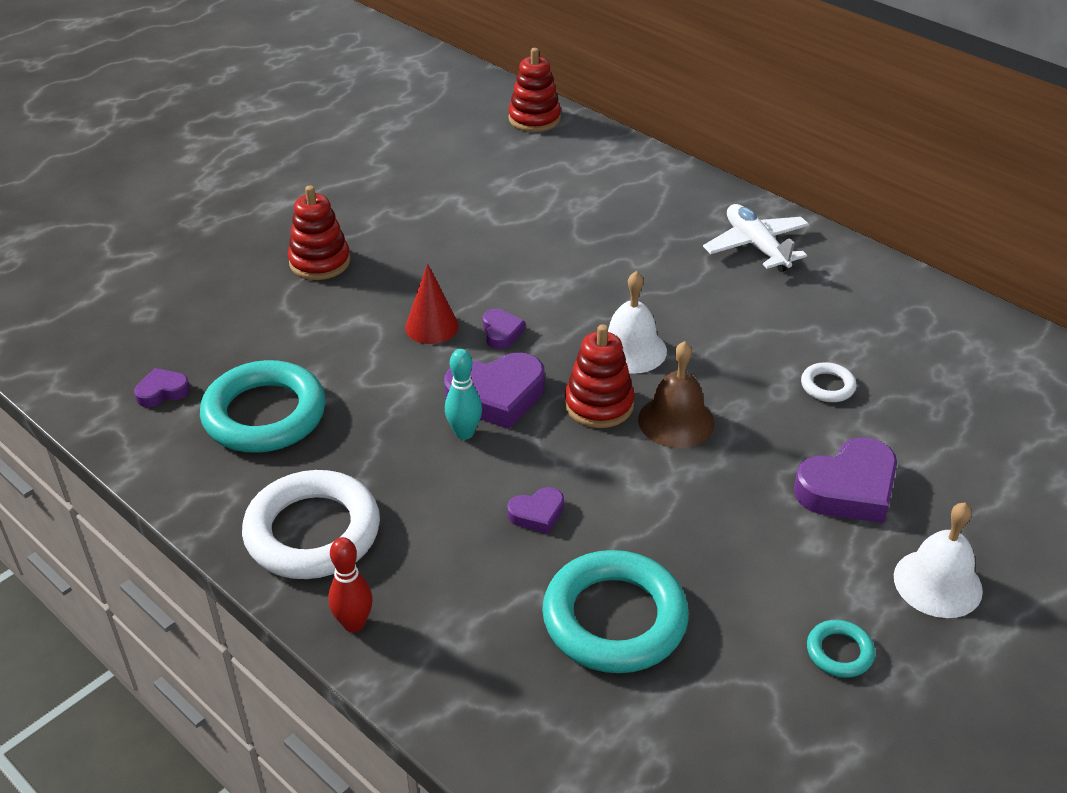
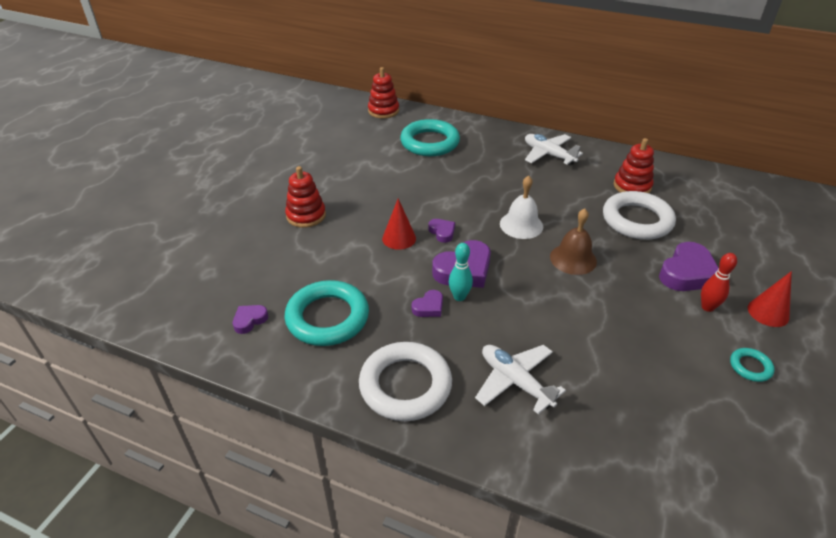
camera: 20 degrees left, 0 degrees up
(354, 624) = (469, 438): red bowling pin -> red bowling pin (707, 307)
(465, 570) = (515, 382): none -> white plane
(537, 514) = (534, 334): purple heart -> purple heart (429, 307)
(599, 405) = (525, 260): red stacking toy -> red stacking toy (632, 186)
(614, 619) = (620, 385): turquoise ring -> turquoise ring (429, 142)
(827, 386) = (637, 220): white ring -> white ring, size x2.21
(937, 583) = (768, 312): white bell -> red cone

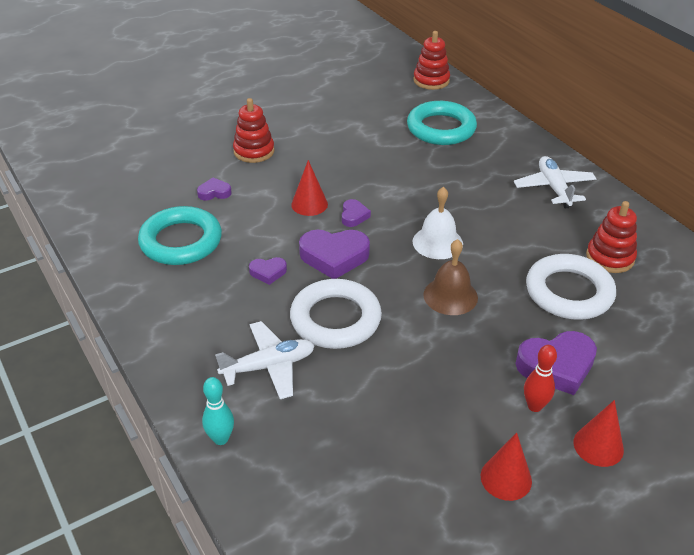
camera: 35 degrees right, 0 degrees up
(249, 320) = (124, 216): purple heart -> purple heart (214, 192)
(405, 385) = (181, 321): white ring -> white ring (335, 319)
(459, 297) = (303, 277): turquoise bowling pin -> turquoise bowling pin (221, 439)
(515, 382) = (268, 366): white plane -> white plane turned 75 degrees clockwise
(750, 367) = (506, 478): turquoise ring -> red cone

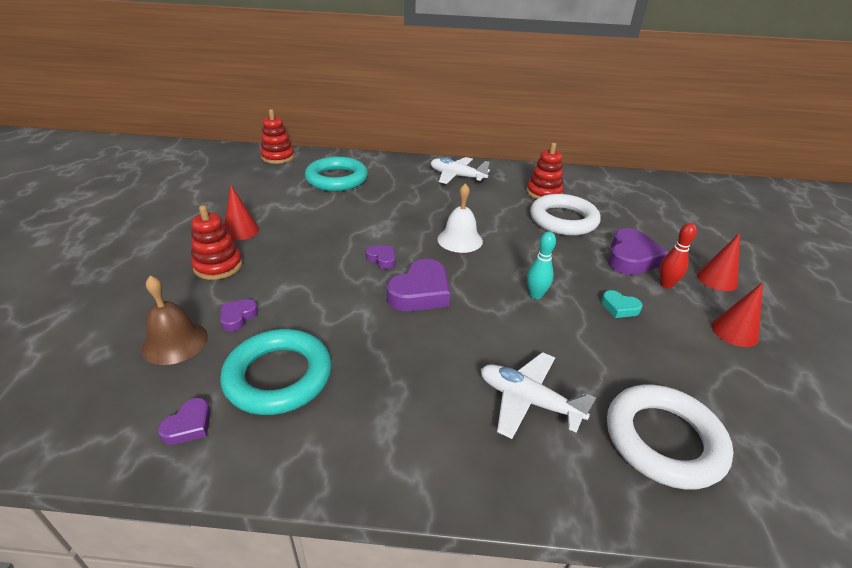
camera: 55 degrees left, 5 degrees down
(221, 439) = (610, 490): turquoise bowling pin -> turquoise bowling pin (536, 295)
(268, 272) = (398, 339): purple heart -> purple heart (189, 425)
(268, 366) = (528, 401): white plane -> white plane turned 75 degrees counterclockwise
(309, 204) = (336, 272): red cone -> red cone (241, 231)
(335, 319) = (499, 329): white ring -> white ring (663, 440)
(450, 296) = (524, 263): brown bell -> brown bell (175, 342)
(451, 382) = (619, 307): none -> turquoise heart

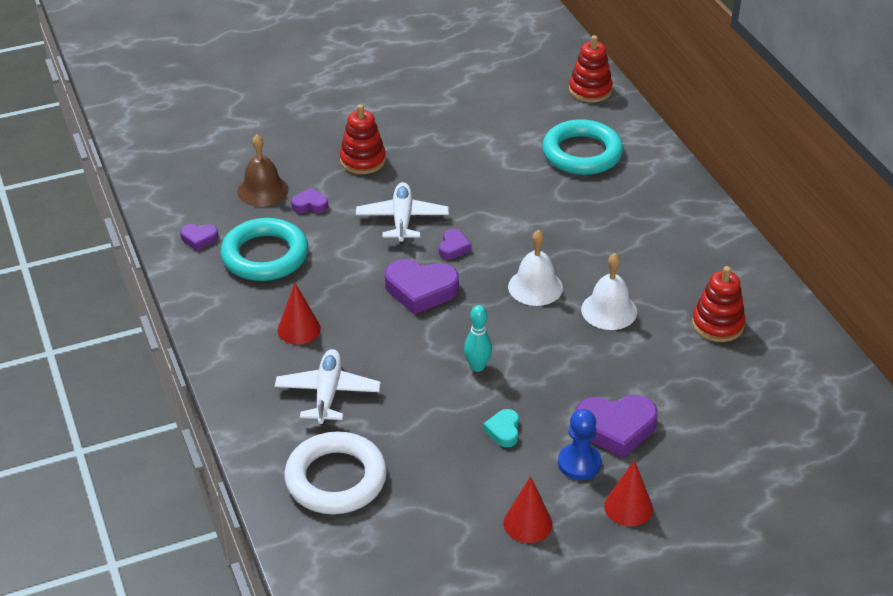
camera: 65 degrees right, 5 degrees up
(241, 231) = (424, 144): red cone -> red cone (299, 329)
(457, 176) = (686, 239): white plane -> white plane (402, 219)
(506, 221) = (609, 310): none -> white bell
(563, 220) = (658, 356): white ring -> none
(666, 285) = (579, 463): red bowling pin -> blue pawn

